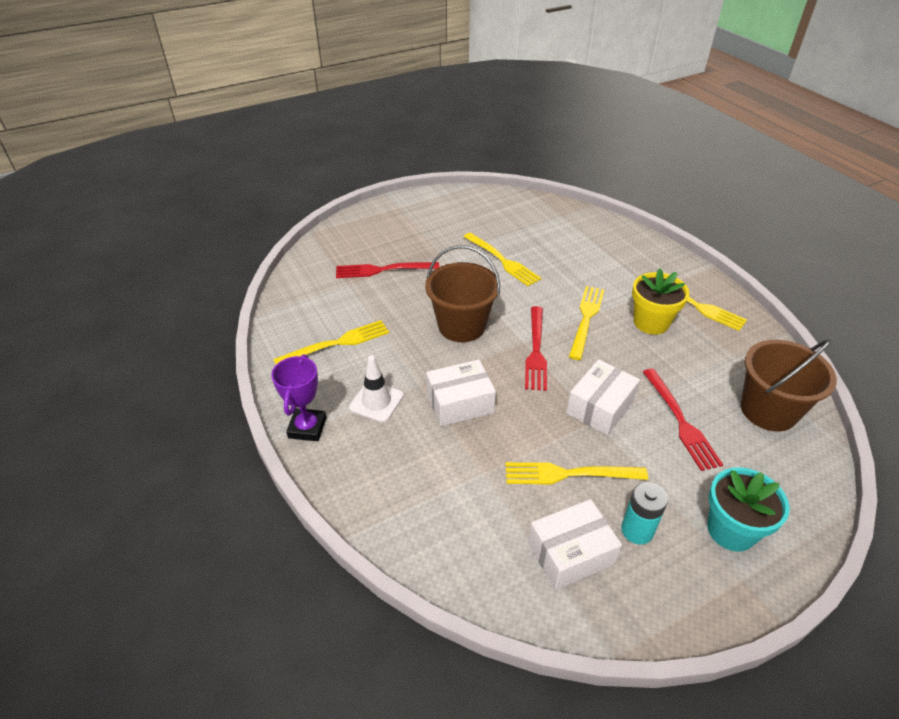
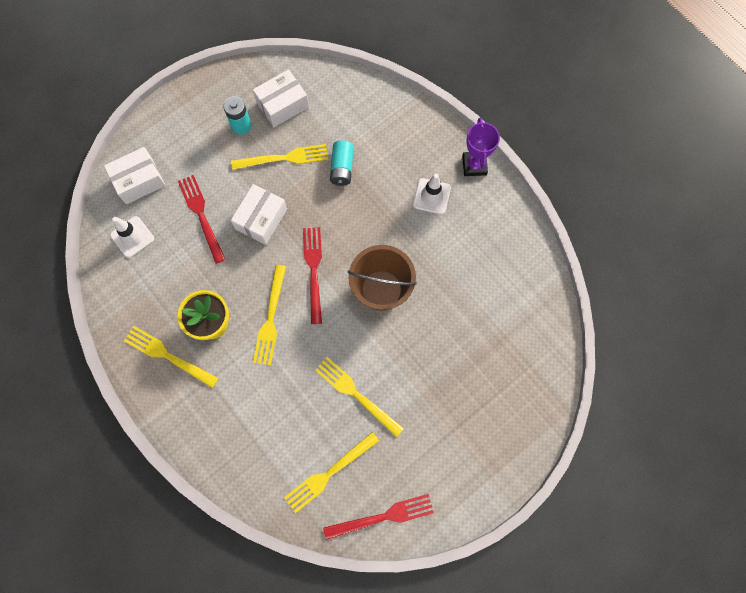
camera: 170 degrees right, 30 degrees up
(337, 343) = (483, 251): yellow fork -> yellow fork (329, 474)
(382, 270) = (474, 357): red fork -> red fork (383, 516)
(460, 403) = (368, 205): white box -> white box (139, 181)
(487, 450) = (342, 168): none -> turquoise battery
(731, 530) = (182, 135): turquoise flower pot -> none
(768, 410) = (132, 237): brown bucket -> white traffic cone

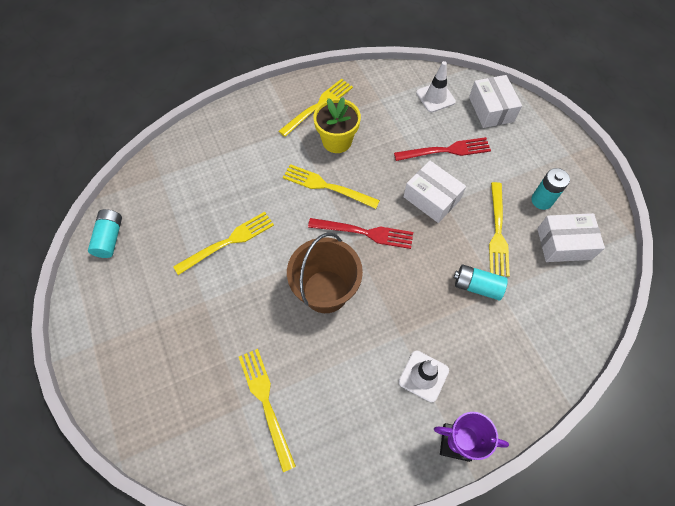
camera: 105 degrees right, 10 degrees down
(282, 105) = (564, 244): white box -> white box turned 75 degrees counterclockwise
(329, 474) = (167, 203): yellow fork -> yellow fork (265, 402)
(383, 516) = (110, 238): red fork -> turquoise battery

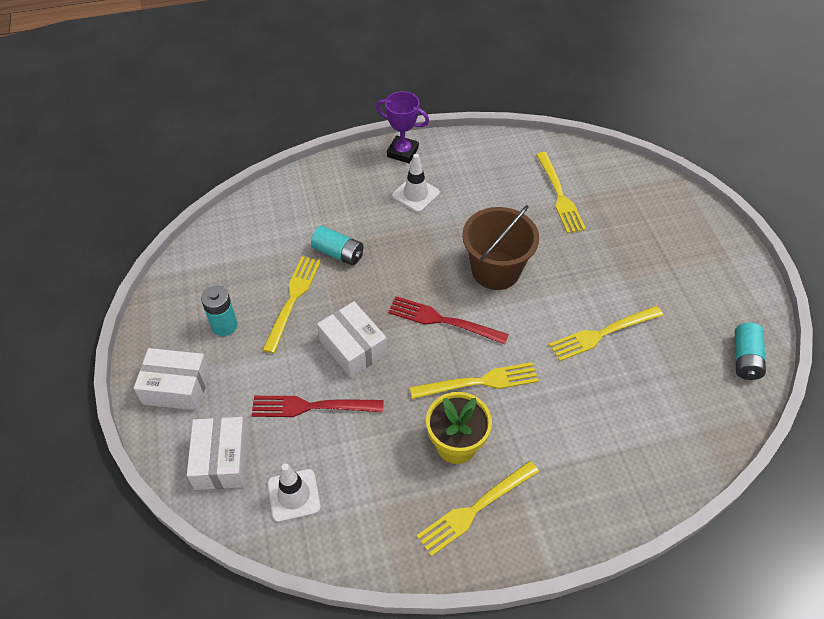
camera: 170 degrees left, 10 degrees down
(326, 186) = (479, 382): yellow fork -> yellow fork turned 45 degrees counterclockwise
(564, 244) = (227, 278): white box -> white box (177, 387)

